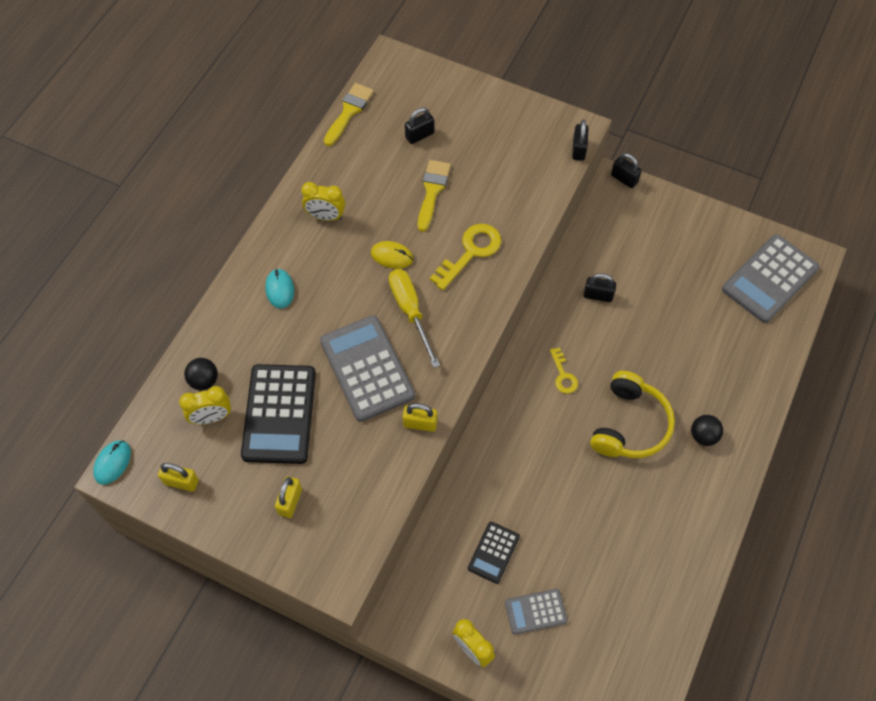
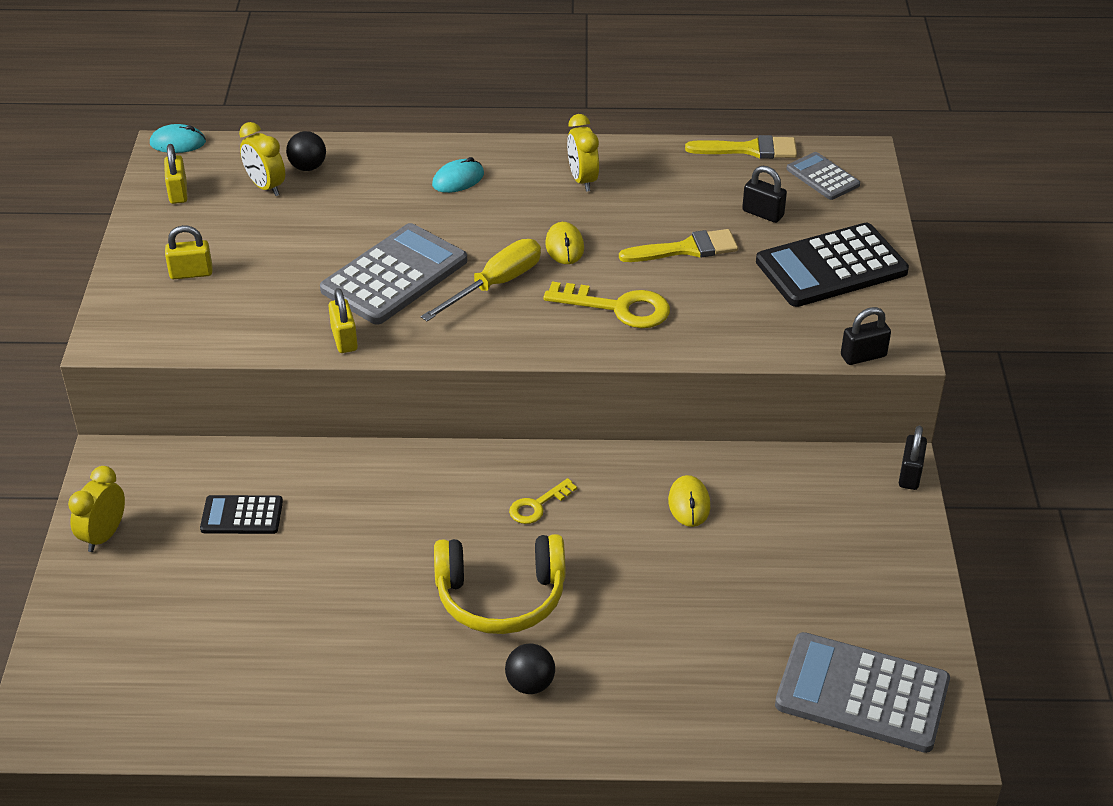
camera: 65 degrees right, 20 degrees down
(279, 414) = (296, 231): black calculator -> black calculator (831, 267)
(535, 611) = (177, 580): grey calculator -> grey calculator (822, 177)
(598, 295) = (689, 504): black padlock -> yellow mouse

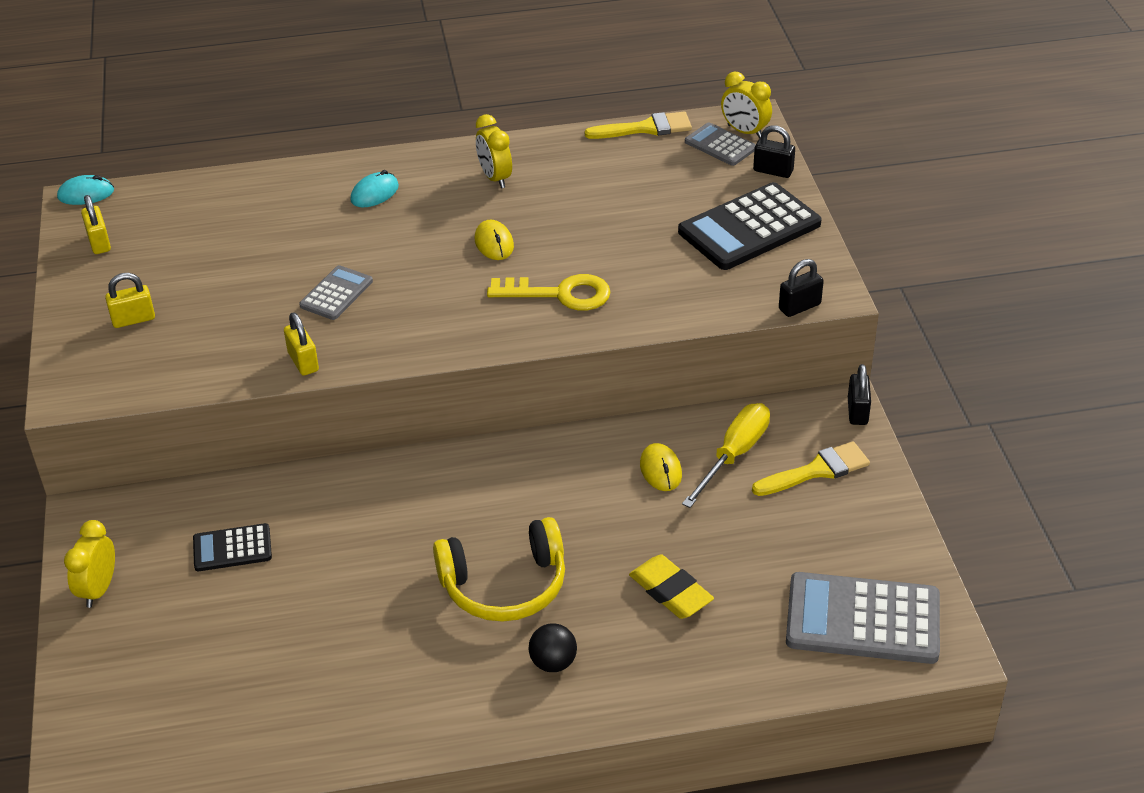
camera: 10 degrees left, 0 degrees up
(266, 187) = (186, 225): yellow clock -> yellow clock (744, 132)
(308, 167) = (223, 200): black ball -> none
(394, 275) = (336, 293): grey calculator -> grey calculator, size x0.54
(495, 285) = (437, 289): yellow screwdriver -> yellow screwdriver (734, 455)
(537, 505) = (518, 494): yellow key -> none
(668, 631) = (670, 591): none -> yellow eraser
(686, 249) = (610, 230): yellow brush -> yellow brush (816, 470)
(763, 213) = (673, 187): black padlock -> black padlock (773, 171)

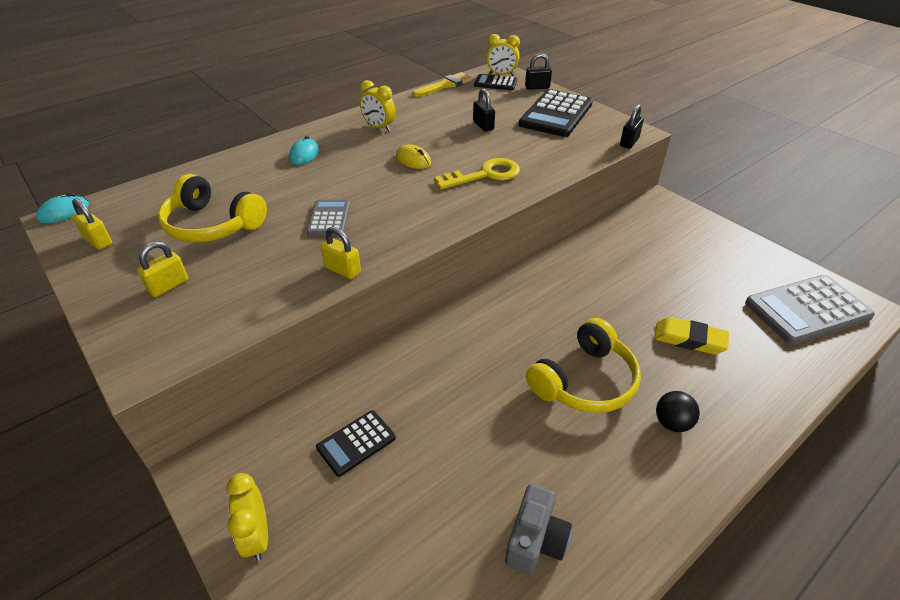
camera: 30 degrees left, 0 degrees up
(215, 260) = (212, 225): none -> yellow headphones
(322, 697) = (535, 540): none -> grey camera
(660, 470) = (604, 268): yellow mouse -> none
(720, 145) = (495, 83): grey calculator -> black calculator
(734, 455) = (635, 245): yellow screwdriver -> none
(816, 470) = (686, 237): yellow brush -> none
(857, 411) = (671, 201): black padlock -> black padlock (483, 125)

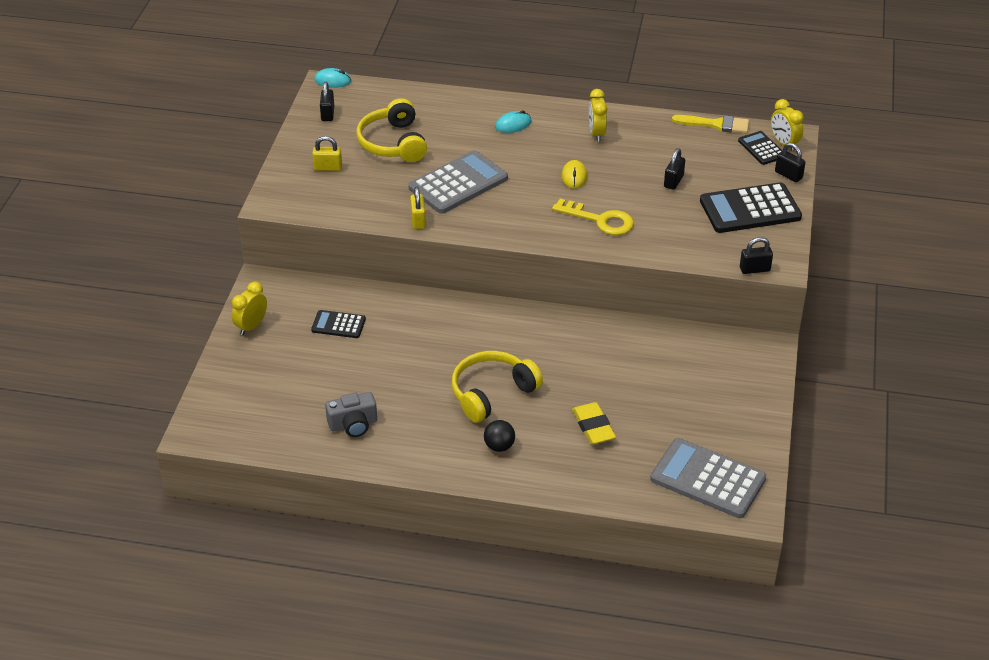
camera: 50 degrees right, 0 degrees up
(98, 241) = (327, 114): yellow padlock -> black padlock
(329, 218) = (458, 183): grey calculator -> grey calculator, size x1.87
(585, 381) = (492, 393): yellow headphones -> yellow headphones turned 135 degrees clockwise

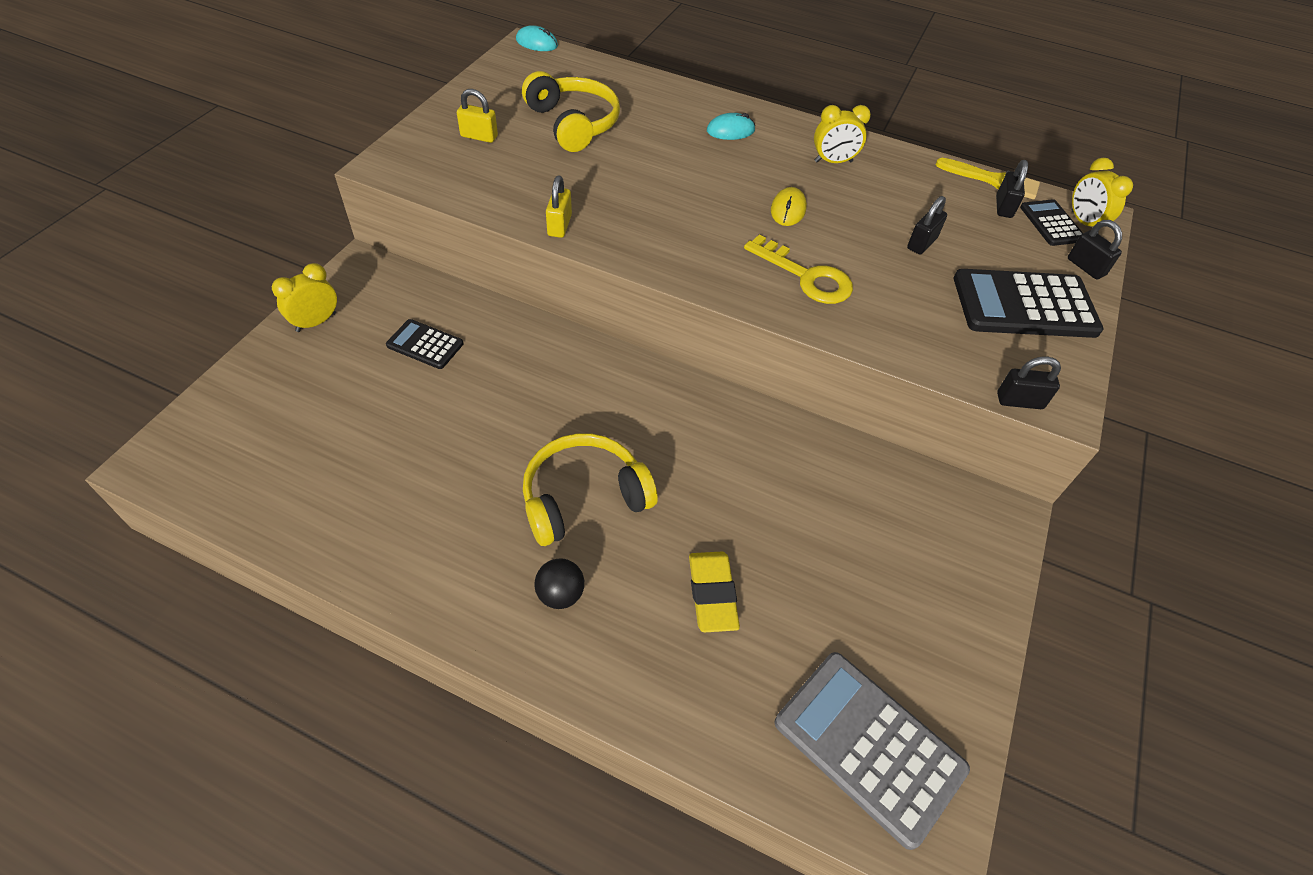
camera: 10 degrees right, 10 degrees up
(327, 114) = (512, 76): black padlock -> black padlock (1003, 207)
(353, 424) = (369, 502): grey camera -> none
(393, 143) = (573, 124): yellow headphones -> yellow headphones turned 150 degrees clockwise
(458, 183) = (633, 188): grey calculator -> none
(596, 133) = (833, 162): yellow clock -> yellow clock turned 105 degrees counterclockwise

